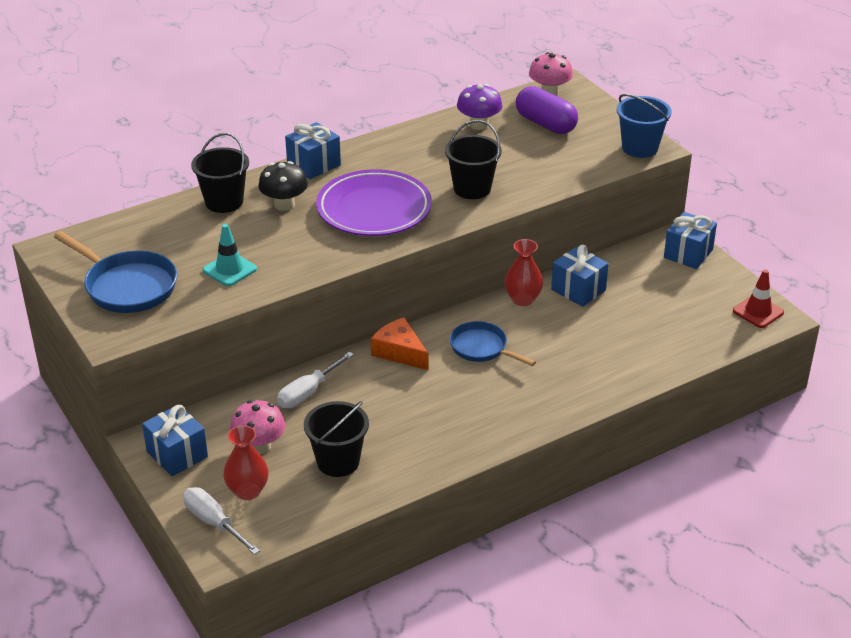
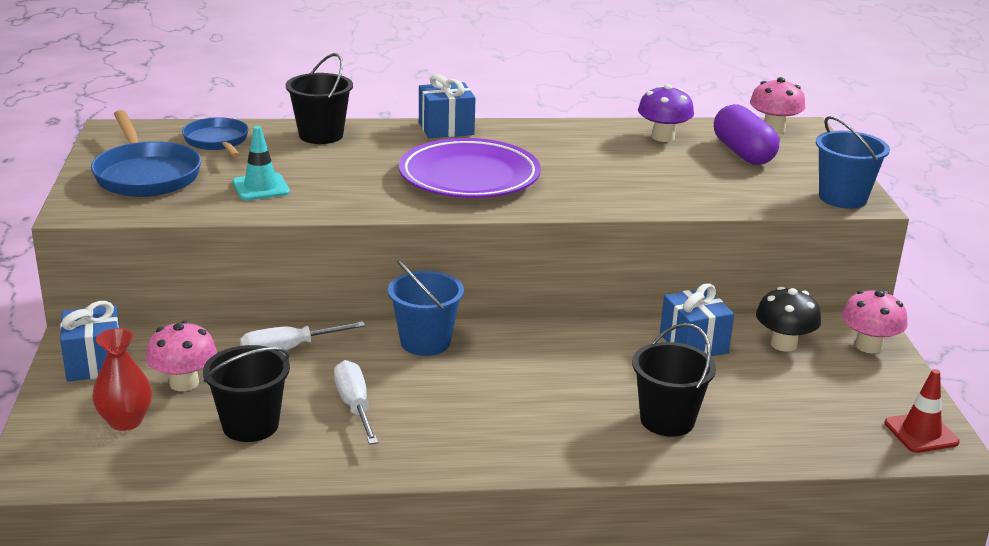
camera: 25 degrees right, 10 degrees down
(214, 523) = (58, 440): white screwdriver -> white screwdriver (355, 406)
(284, 205) = (379, 151): black mushroom -> black mushroom (783, 344)
(399, 352) = (425, 342): orange cheese -> blue bucket
(472, 188) = (599, 186): black bucket -> black bucket (667, 420)
(481, 348) = (523, 366): blue pan -> blue pan (217, 141)
(522, 299) = (616, 334): red vase -> none
(688, 254) = (868, 346): blue gift -> pink mushroom

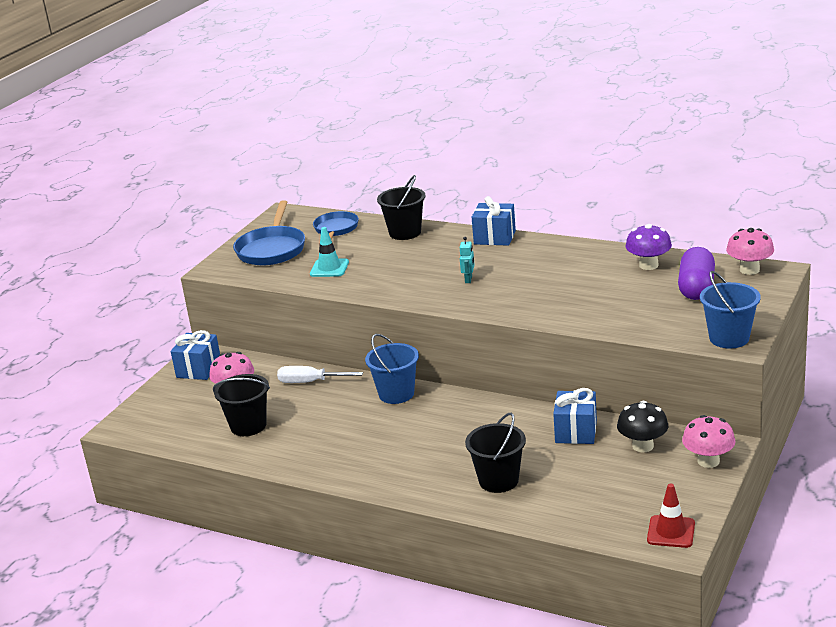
camera: 35 degrees right, 0 degrees up
(125, 421) = (186, 408): red vase -> none
(355, 406) = (315, 427): white screwdriver -> none
(469, 177) = (468, 279): purple plate -> turquoise robot

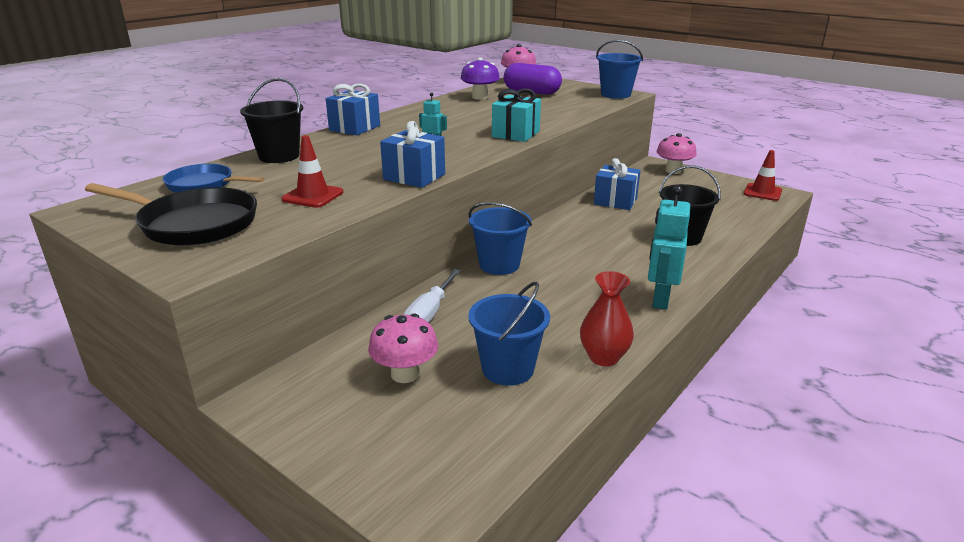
camera: 80 degrees left, 0 degrees up
(199, 369) = (304, 406): blue gift -> blue gift (414, 177)
(248, 426) = (508, 369): black bucket -> blue bucket
(270, 461) = (603, 357): none -> red vase
(272, 249) = (193, 224): blue pan -> black pan
(329, 268) = (313, 196): turquoise traffic cone -> red traffic cone
(364, 477) = (660, 299): none -> turquoise robot
(520, 309) = (515, 134): none -> turquoise gift
(643, 446) = (646, 184): black mushroom -> none

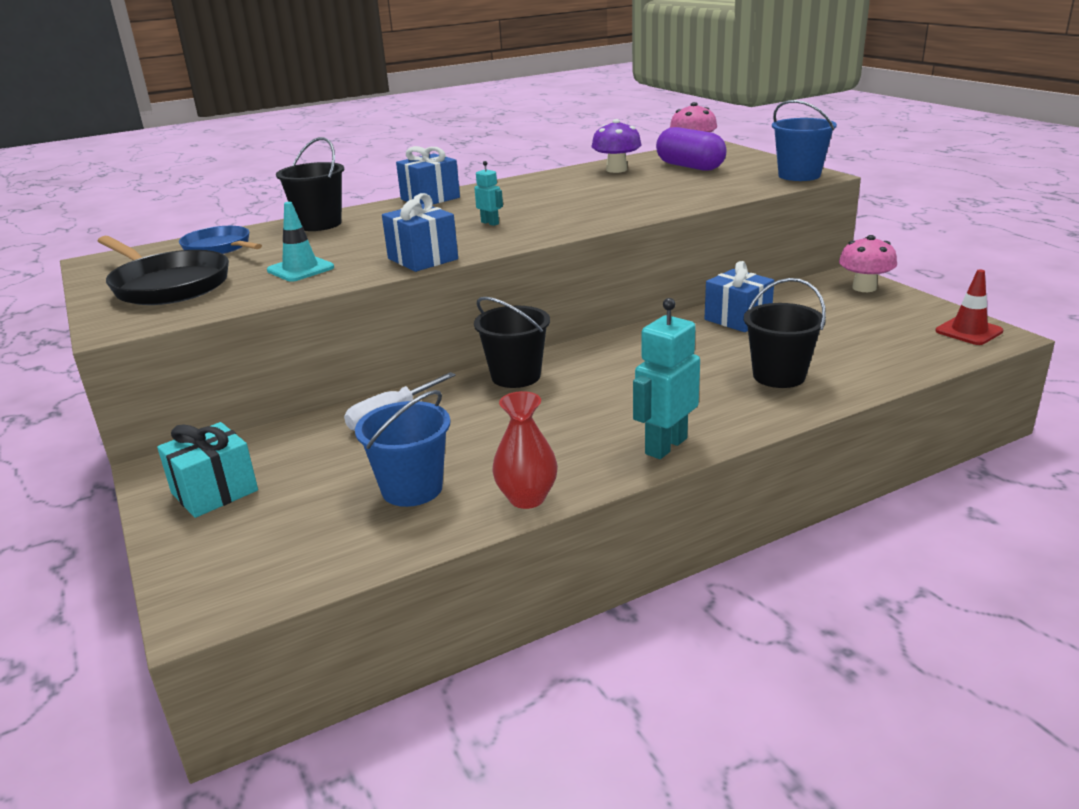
camera: 25 degrees right, 0 degrees up
(313, 196) = (300, 269): red traffic cone -> turquoise traffic cone
(405, 374) = (308, 472): pink mushroom -> none
(499, 265) = (516, 376): blue bucket -> black bucket
(515, 134) = (599, 218): turquoise gift -> turquoise gift (214, 492)

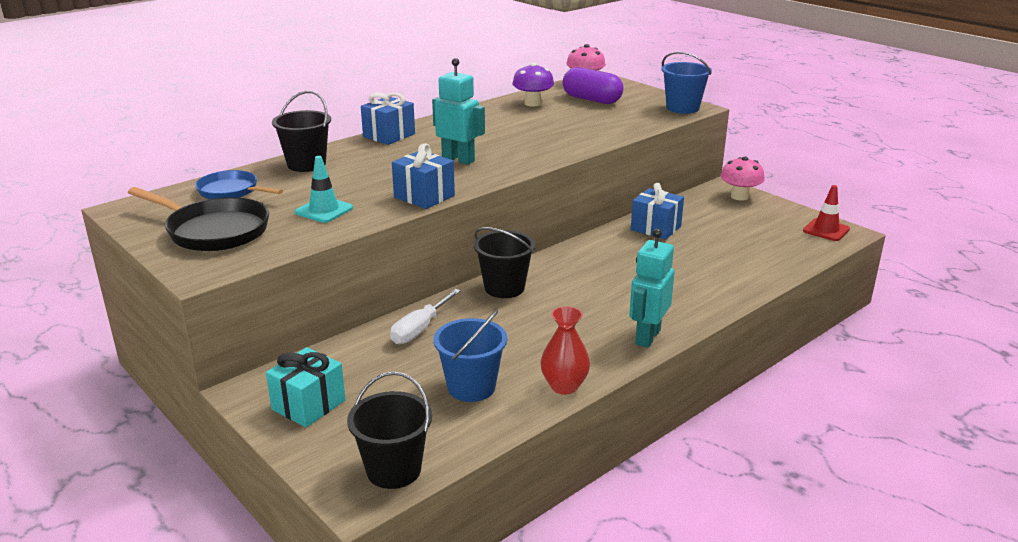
camera: 15 degrees left, 0 degrees up
(490, 223) = (458, 159): turquoise robot -> turquoise robot, size x1.99
(779, 376) = (706, 274): black bucket -> black bucket (394, 470)

